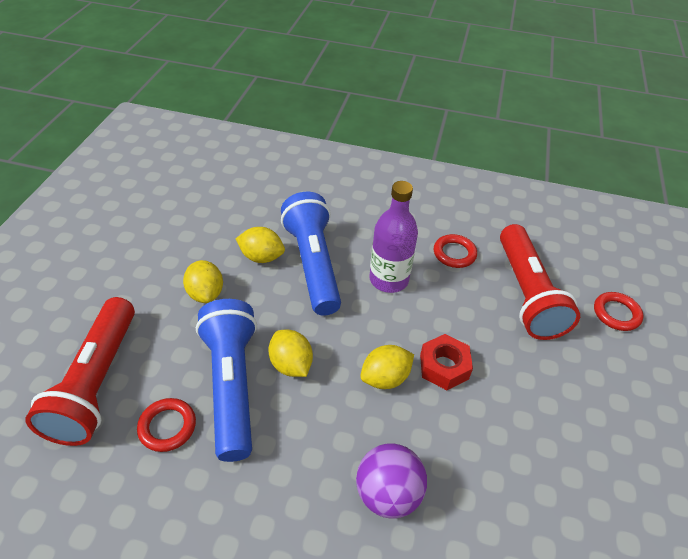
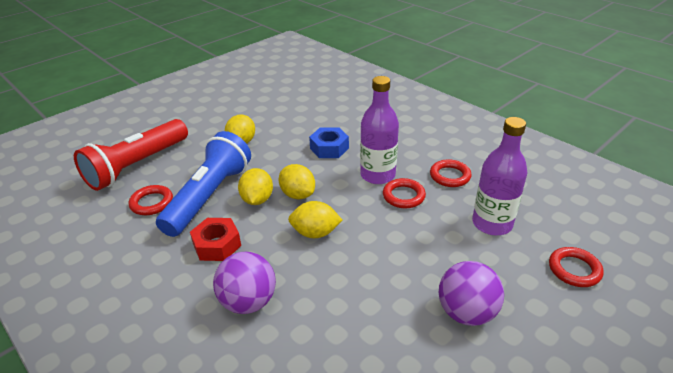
camera: 35 degrees right, 10 degrees down
(261, 257) = (297, 133): yellow lemon -> yellow lemon (297, 194)
(313, 264) = (329, 148): blue flashlight -> blue nut
(432, 295) = (403, 196): none -> red ring
(444, 367) = (368, 244): red nut -> red nut (217, 245)
(527, 294) = (492, 224): red flashlight -> purple bottle
(574, 398) = (466, 312): none -> purple ball

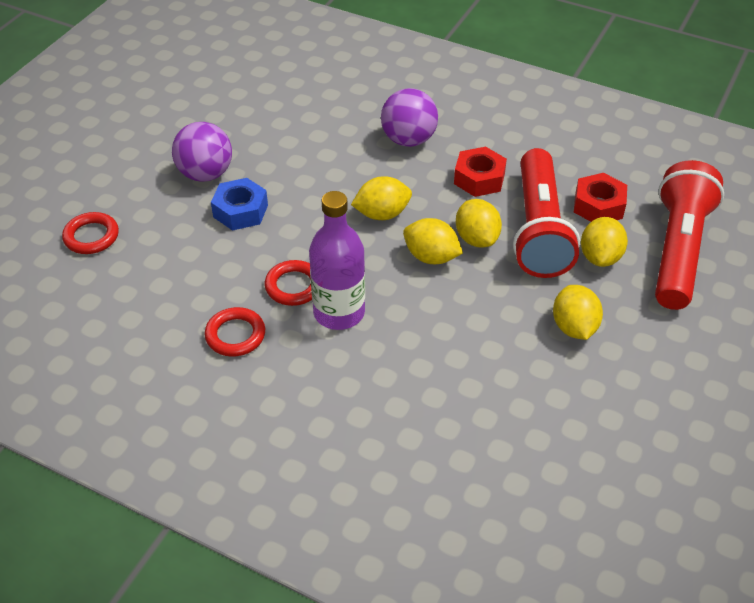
camera: 160 degrees right, 10 degrees up
(151, 203) = (598, 206): red ring -> red nut
(188, 172) = (600, 257): none -> yellow lemon
(209, 196) = (539, 229): blue flashlight -> red flashlight
(329, 148) = (432, 347): blue nut -> blue nut (240, 211)
(492, 224) = (177, 271): purple bottle -> none

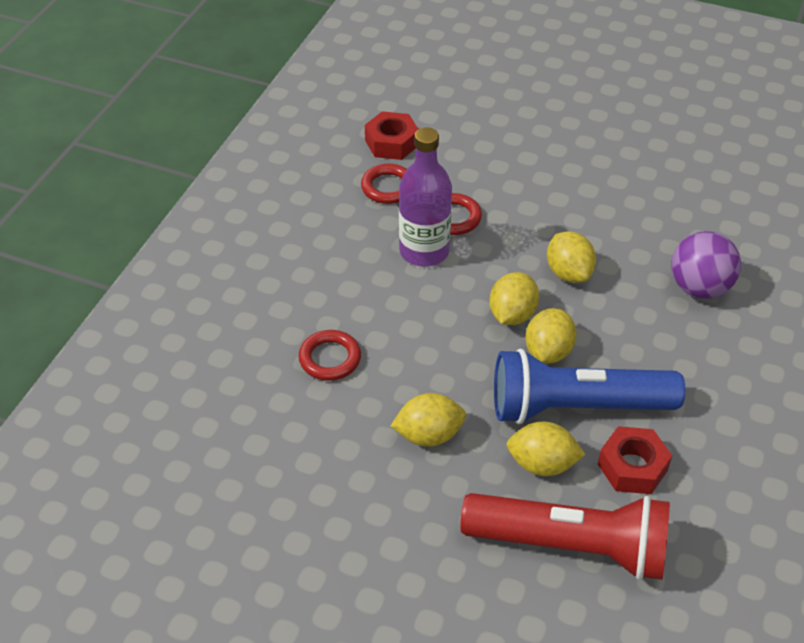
camera: 85 degrees right, 0 degrees up
(91, 236) = (492, 86): red ring -> red ring (330, 358)
(205, 174) = (594, 142): purple ball -> none
(240, 211) = (547, 171): blue nut -> none
(476, 238) = (548, 351): yellow lemon -> yellow lemon turned 45 degrees counterclockwise
(479, 178) = (649, 352): red nut -> red nut (391, 143)
(539, 229) = (576, 407): red flashlight -> blue flashlight

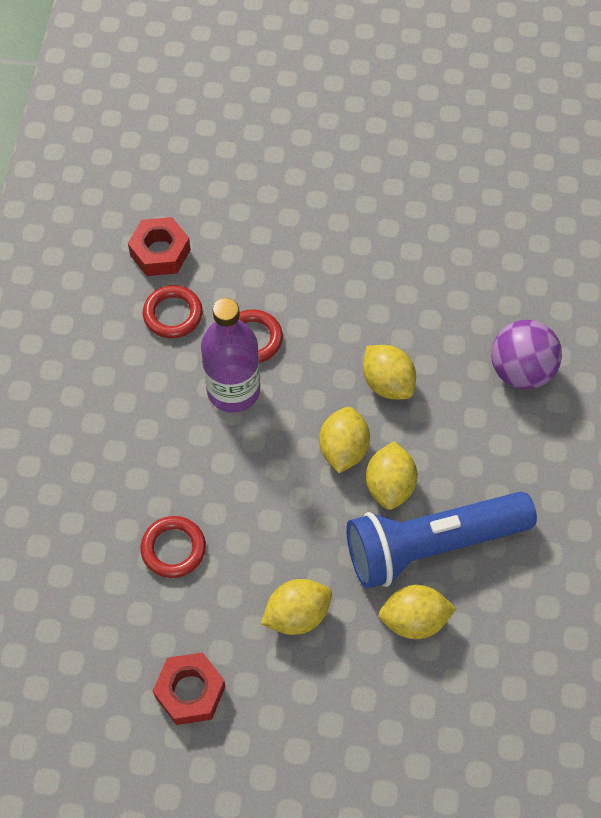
camera: 15 degrees left, 15 degrees up
(571, 546) = (462, 704): red flashlight -> none
(632, 467) = (500, 601): red nut -> red nut (190, 692)

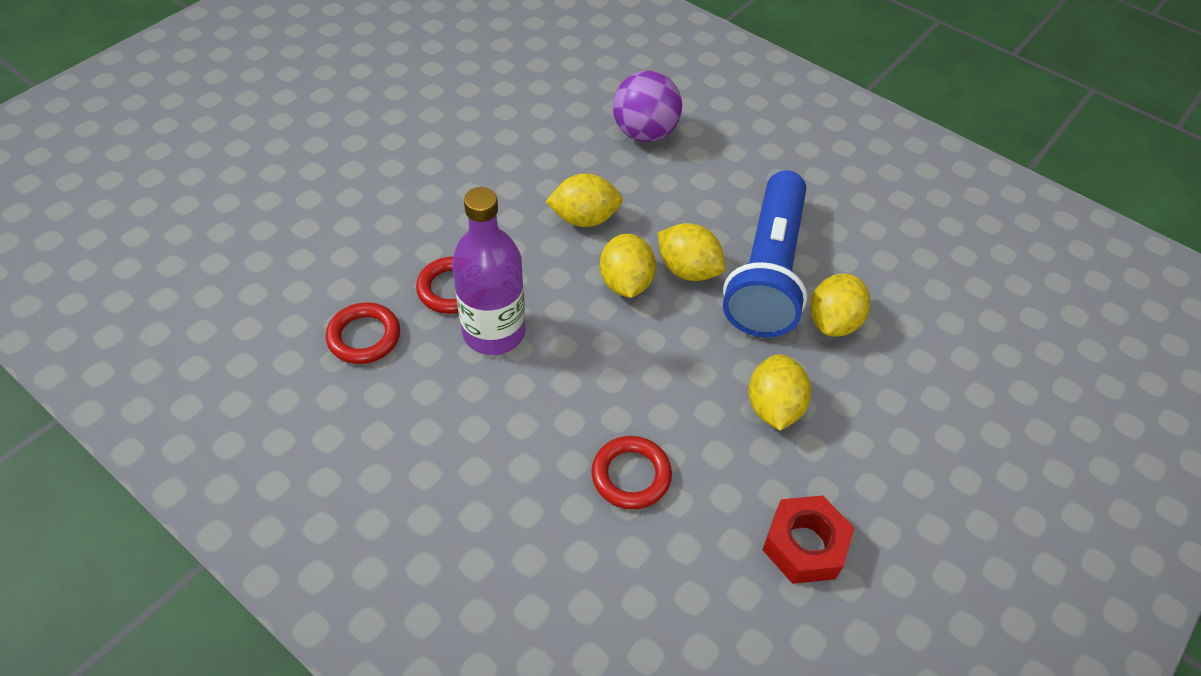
camera: 60 degrees left, 10 degrees down
(160, 252) = (283, 310): red nut -> none
(343, 449) = (626, 283): yellow lemon -> yellow lemon turned 45 degrees clockwise

